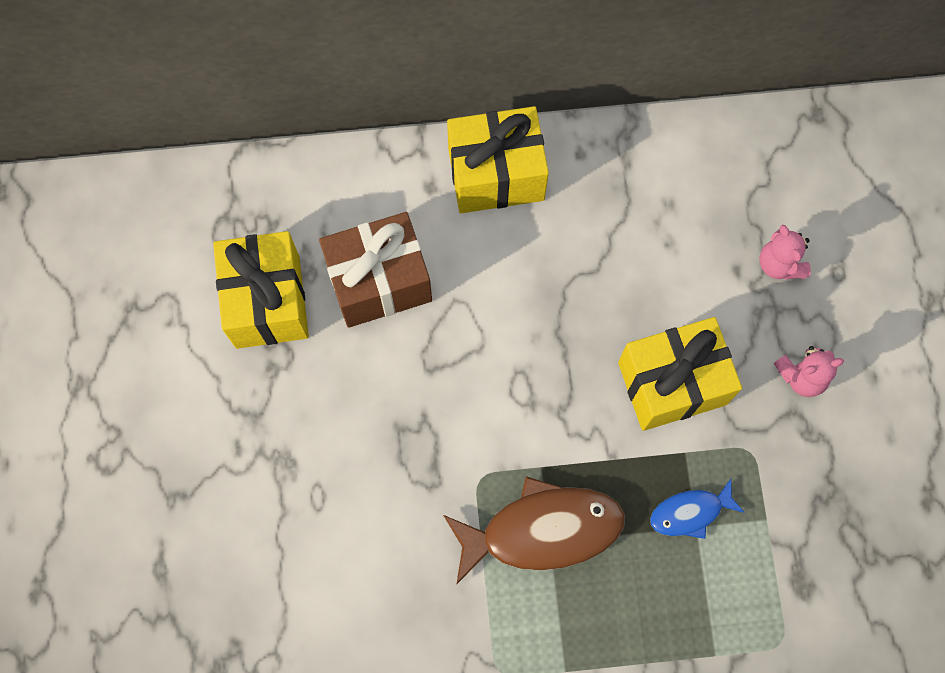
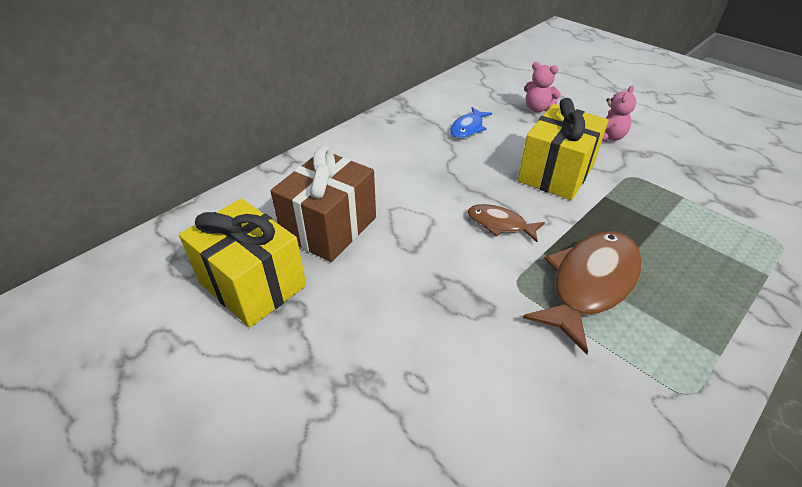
camera: 40 degrees left, 30 degrees down
(496, 175) = (352, 148): yellow gift -> none
(538, 403) = (500, 224): none -> brown fish
(690, 512) = (648, 218): blue fish -> blue fish (468, 128)

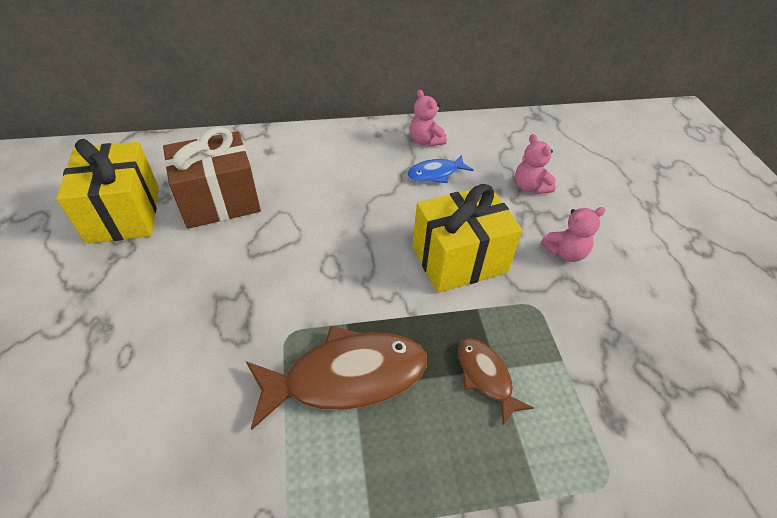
camera: 35 degrees right, 5 degrees up
(431, 110) = (425, 141): none -> pink teddy bear
(500, 224) = (345, 275): brown fish -> brown fish (486, 377)

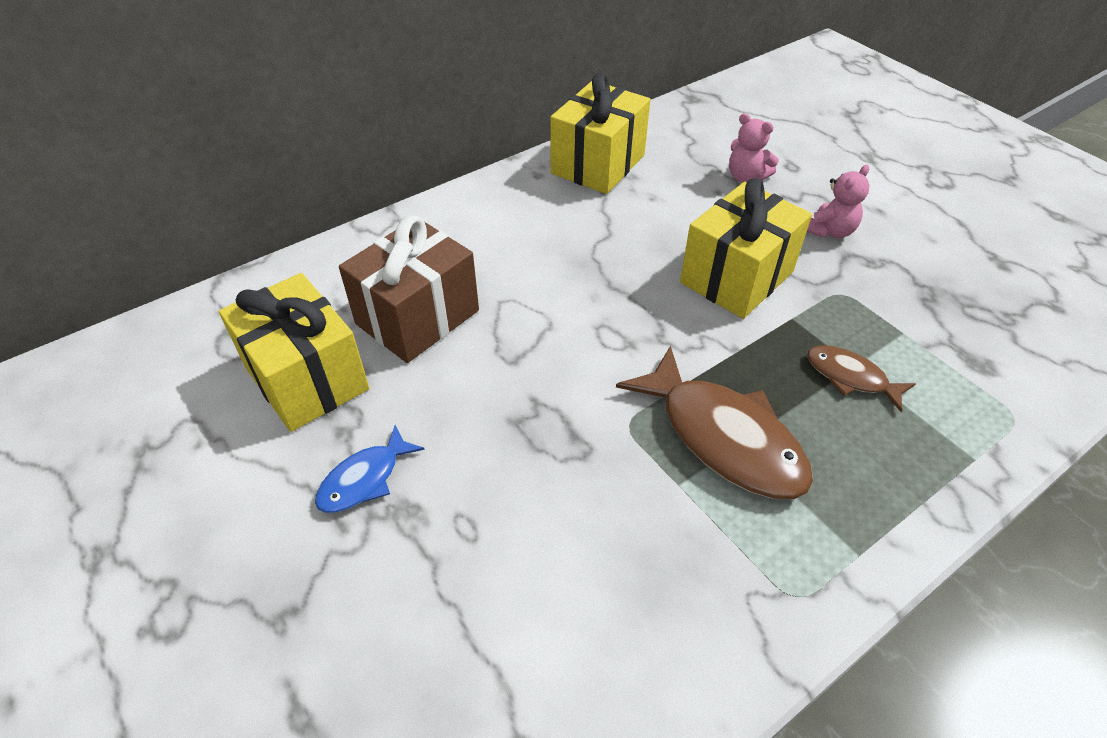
camera: 25 degrees left, 0 degrees up
(346, 377) = (724, 437): brown fish -> brown fish turned 90 degrees clockwise
(425, 141) = (598, 164): pink teddy bear -> yellow gift
(435, 173) = (639, 197): blue fish -> blue fish (364, 479)

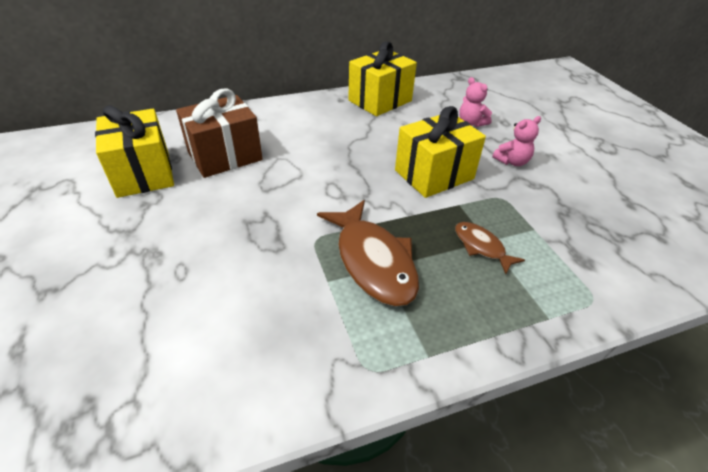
camera: 15 degrees right, 5 degrees down
(364, 479) = (140, 231): blue fish -> none

